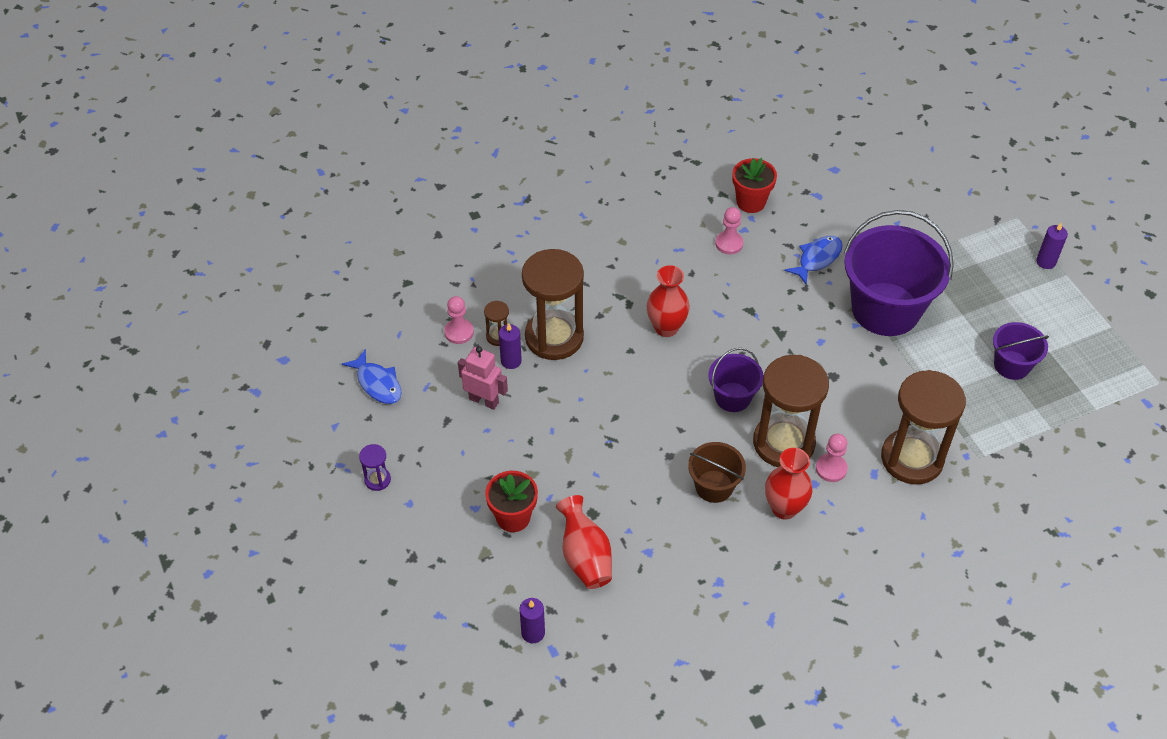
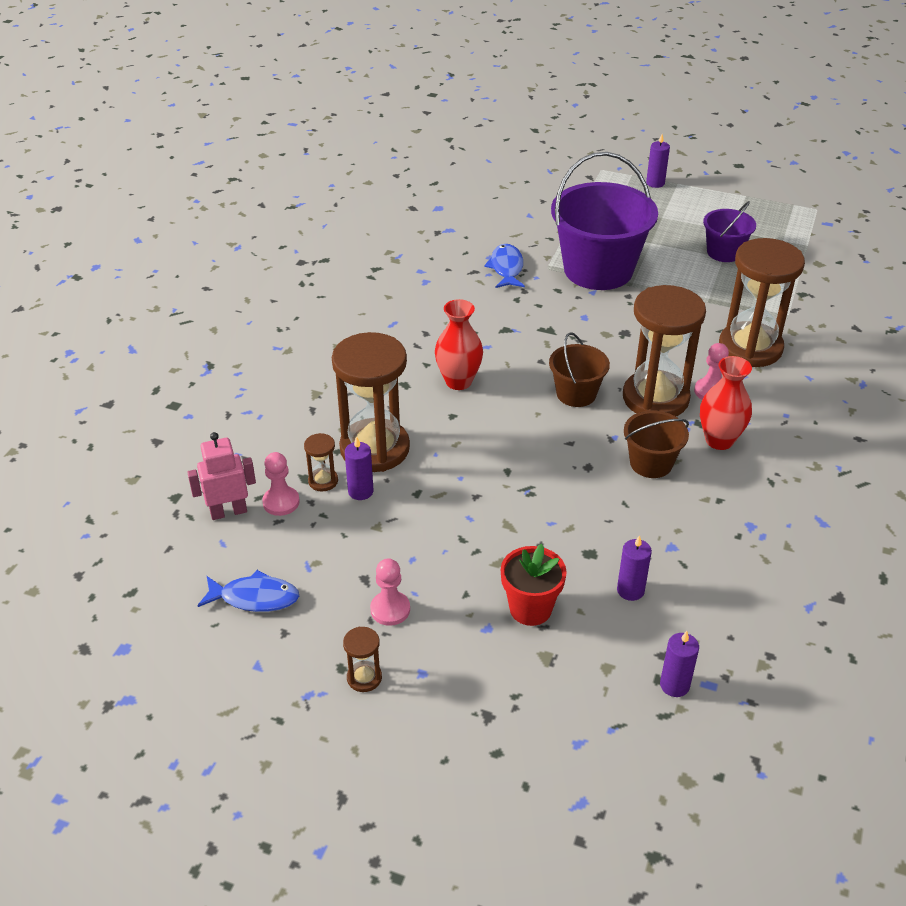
camera: 45 degrees left, 10 degrees down
(377, 480) = (364, 678): purple hourglass -> brown hourglass
(484, 400) = (378, 538): pink robot -> pink robot (228, 512)
(585, 556) = (630, 590): red vase -> purple candle
(729, 243) = (427, 297): pink pawn -> pink pawn (390, 609)
(733, 397) = (576, 394): purple bucket -> brown bucket
(750, 202) = (405, 261): red flower pot -> none

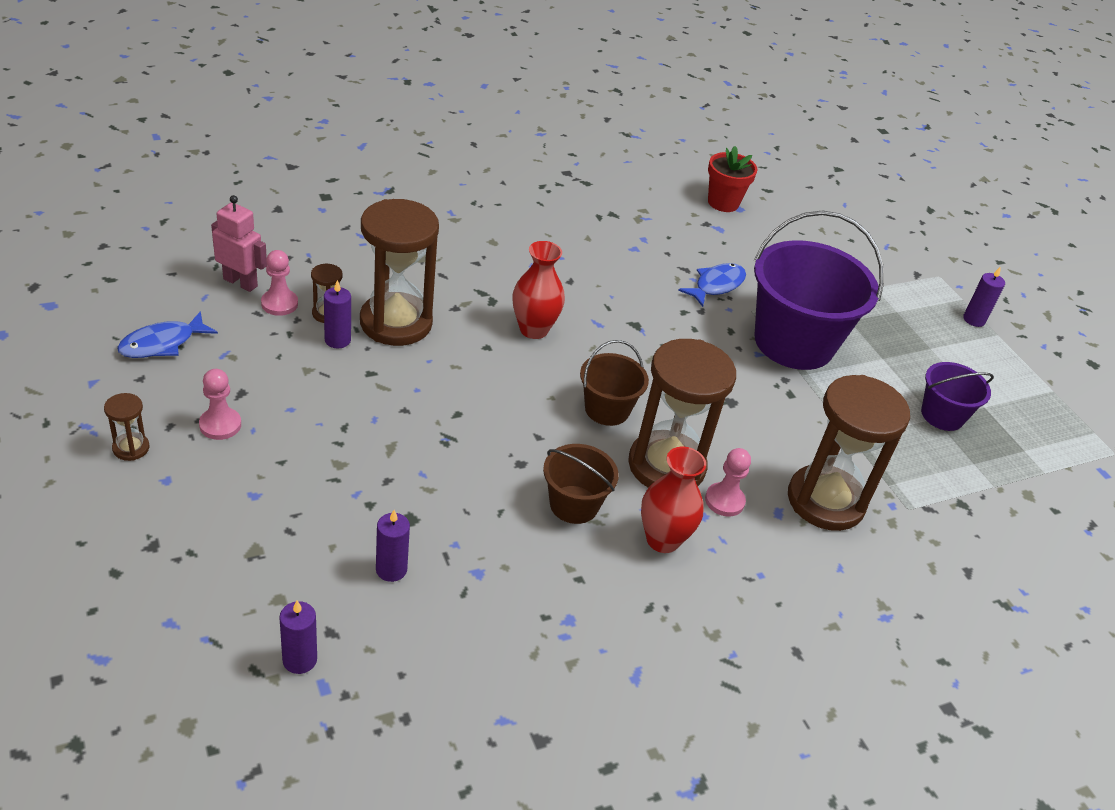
camera: 40 degrees right, 0 degrees up
(255, 598) = (162, 343): blue fish -> blue fish turned 90 degrees clockwise
(530, 609) = (303, 512): red flower pot -> red flower pot (723, 203)

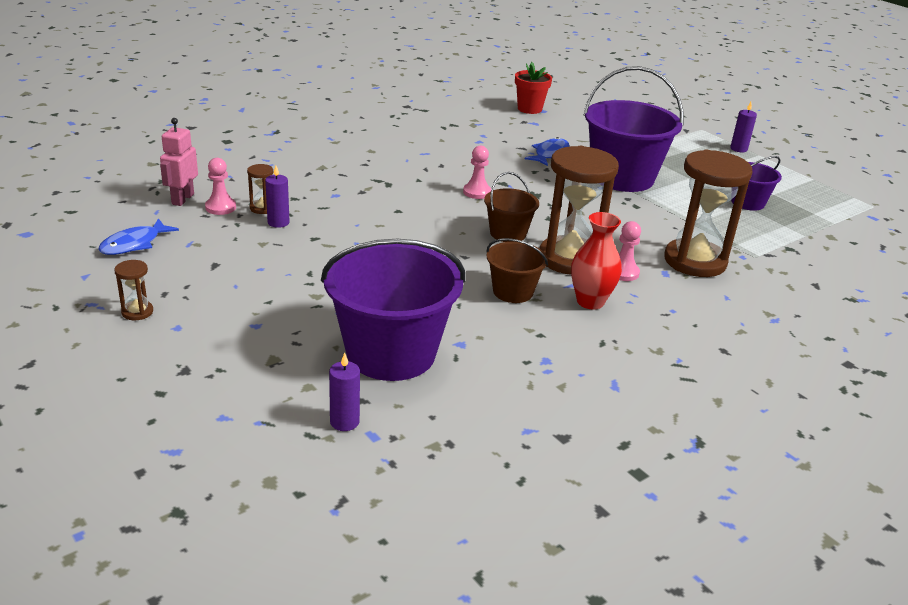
camera: 10 degrees left, 10 degrees down
(220, 425) = (207, 286): pink pawn -> pink pawn (477, 192)
(240, 282) = (182, 199): pink robot -> pink robot turned 90 degrees counterclockwise
(391, 569) = (391, 353): purple candle -> purple bucket
(396, 323) = (320, 206): brown hourglass -> none
(533, 329) = (428, 196): red vase -> none

